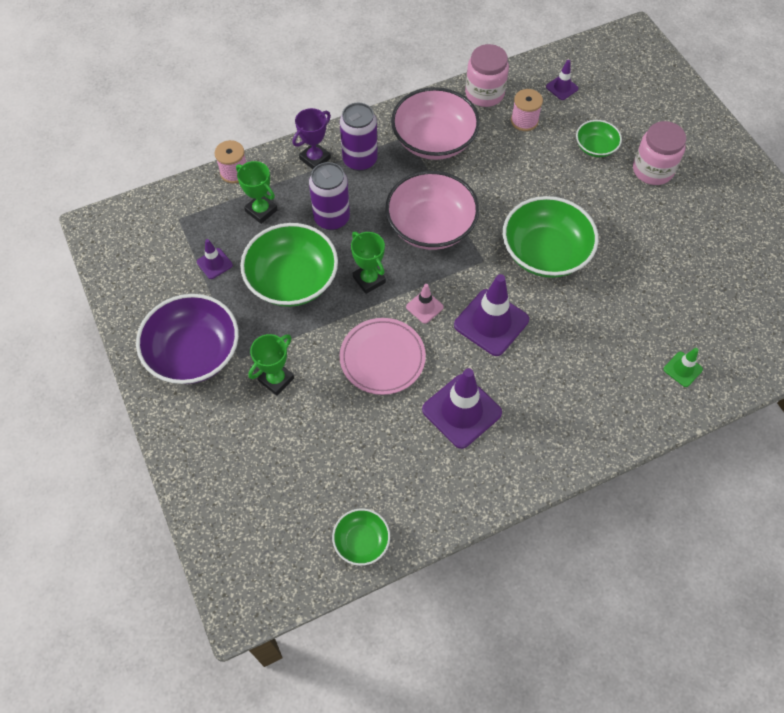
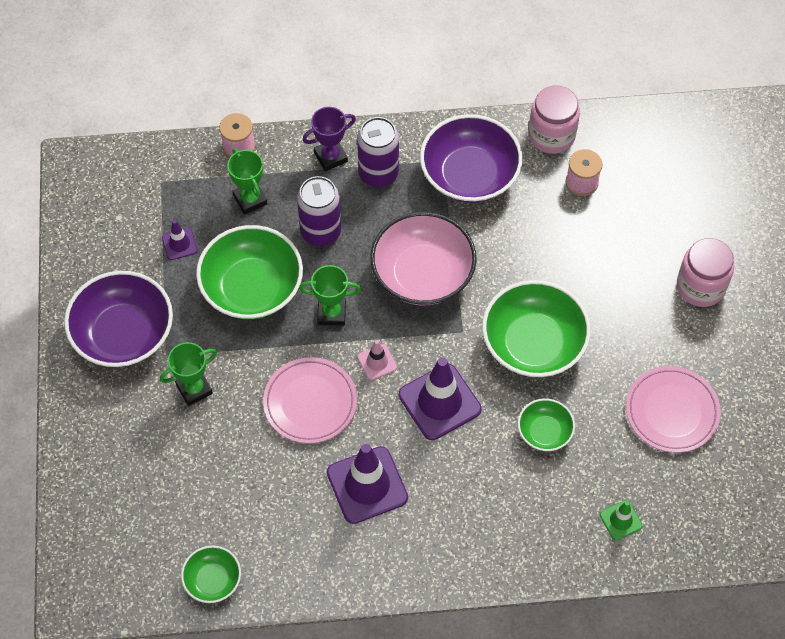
camera: 20 degrees right, 0 degrees up
(369, 280) = (331, 313): green trophy -> green trophy turned 75 degrees counterclockwise
(434, 140) = (469, 175): pink bowl -> purple bowl
(562, 88) = (644, 155): purple traffic cone -> none
(595, 147) = (648, 239): green bowl -> green bowl (544, 432)
(679, 270) = (672, 411): none -> pink plate

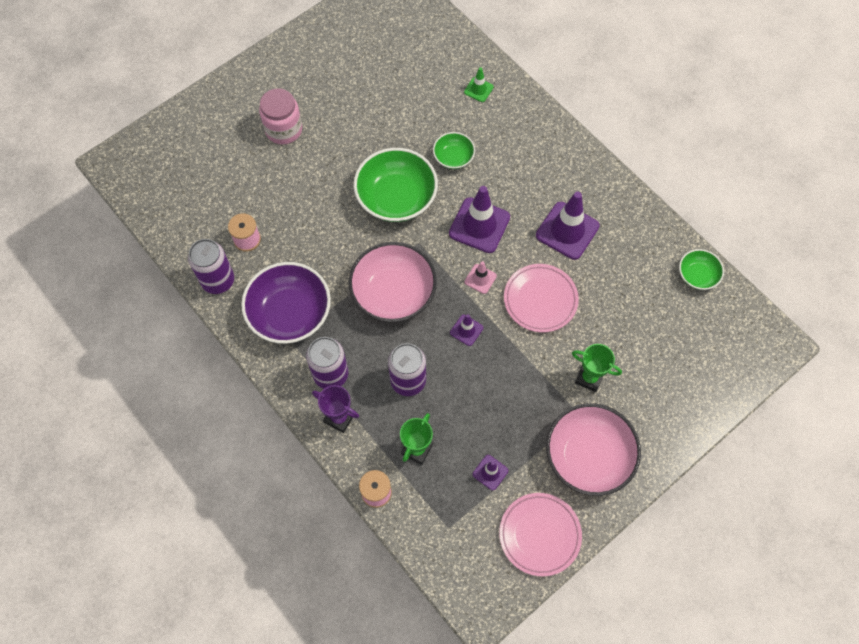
camera: 125 degrees left, 5 degrees up
(123, 334) = (588, 456): purple bowl -> pink bowl
(252, 288) = (486, 395): green bowl -> none
(331, 313) = (466, 330): green trophy -> purple traffic cone
(551, 135) = (218, 281): pink jar -> purple can
(672, 411) = (386, 100): pink plate -> pink plate (539, 535)

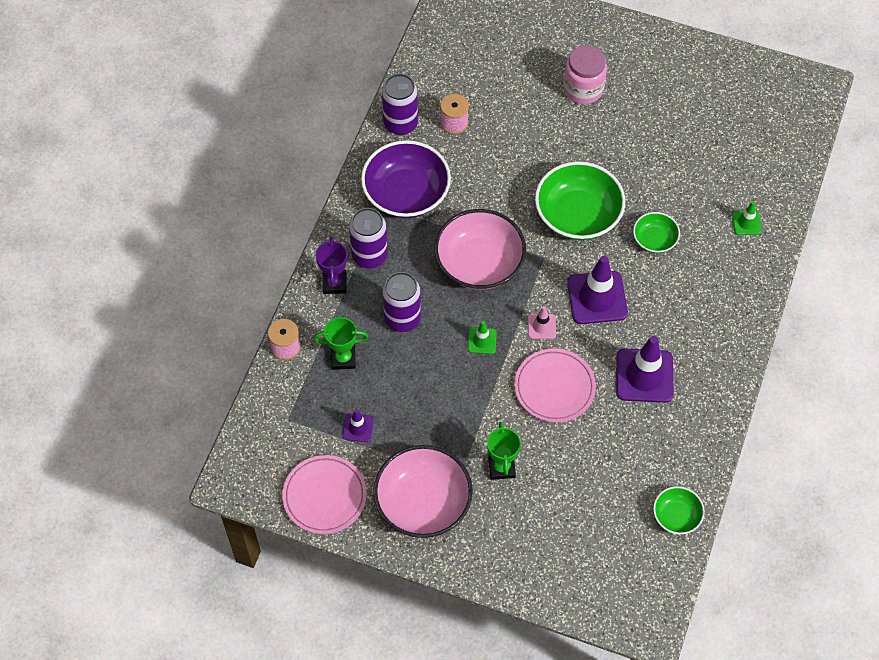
camera: 60 degrees right, 5 degrees down
(466, 330) = (482, 341): purple traffic cone -> green traffic cone

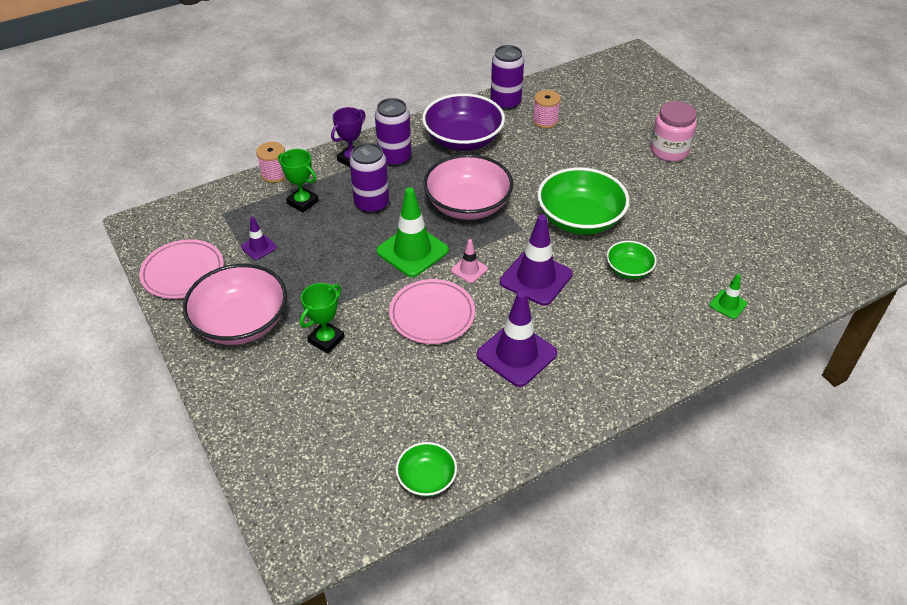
camera: 40 degrees right, 15 degrees down
(482, 341) = (412, 251): green traffic cone -> green traffic cone, size x2.00

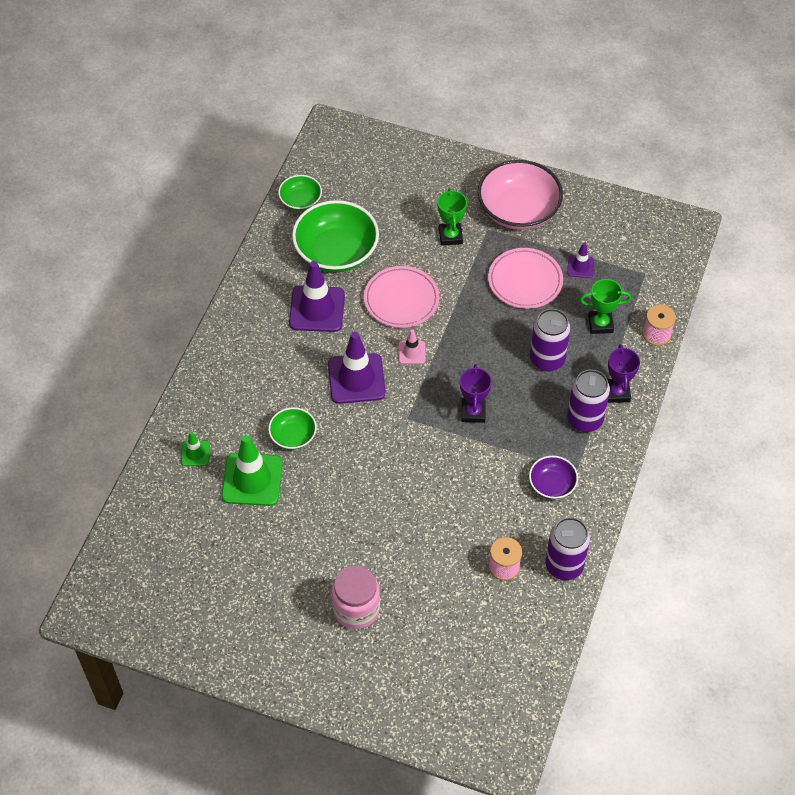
camera: 140 degrees right, 10 degrees up
(183, 272) = (604, 215): pink plate -> pink plate (525, 281)
(412, 251) = (469, 339): green traffic cone -> green traffic cone (252, 479)
(463, 140) = (552, 484): purple bowl -> purple bowl, size x0.52
(468, 205) = (473, 412): pink bowl -> purple trophy
(579, 219) = (371, 461): green bowl -> green bowl (336, 252)

